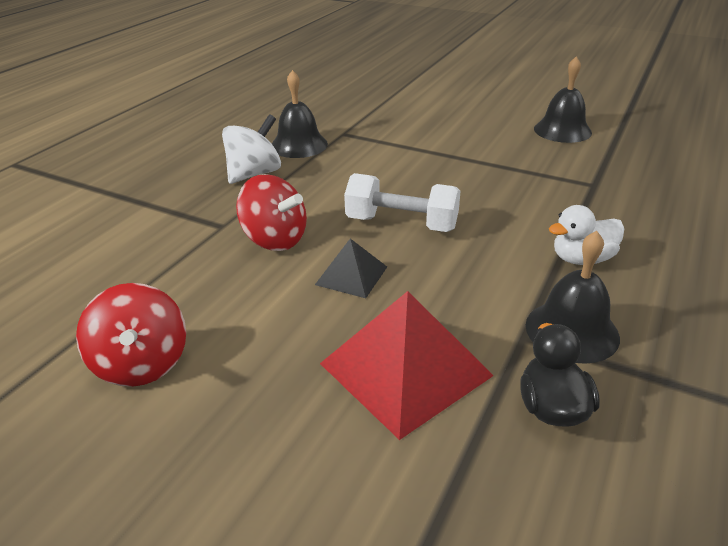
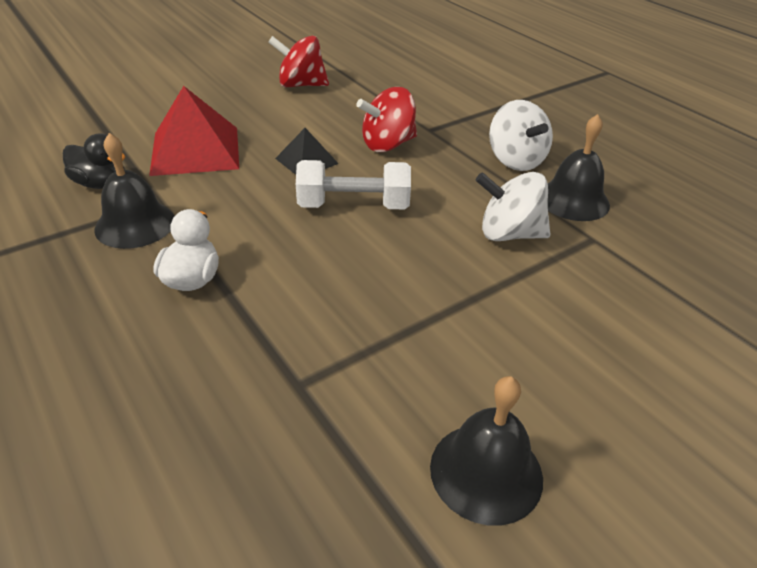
camera: 115 degrees right, 5 degrees up
(368, 157) = (509, 234): none -> white spinning top
(401, 223) = (353, 206): white dumbbell -> white dumbbell turned 45 degrees clockwise

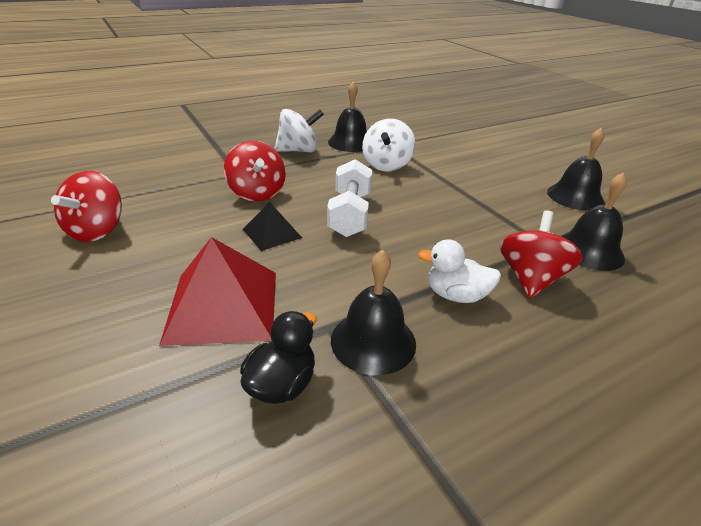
camera: 85 degrees left, 5 degrees down
(218, 349) = (530, 278): none -> red spinning top
(288, 438) = (589, 250): none -> black bell

